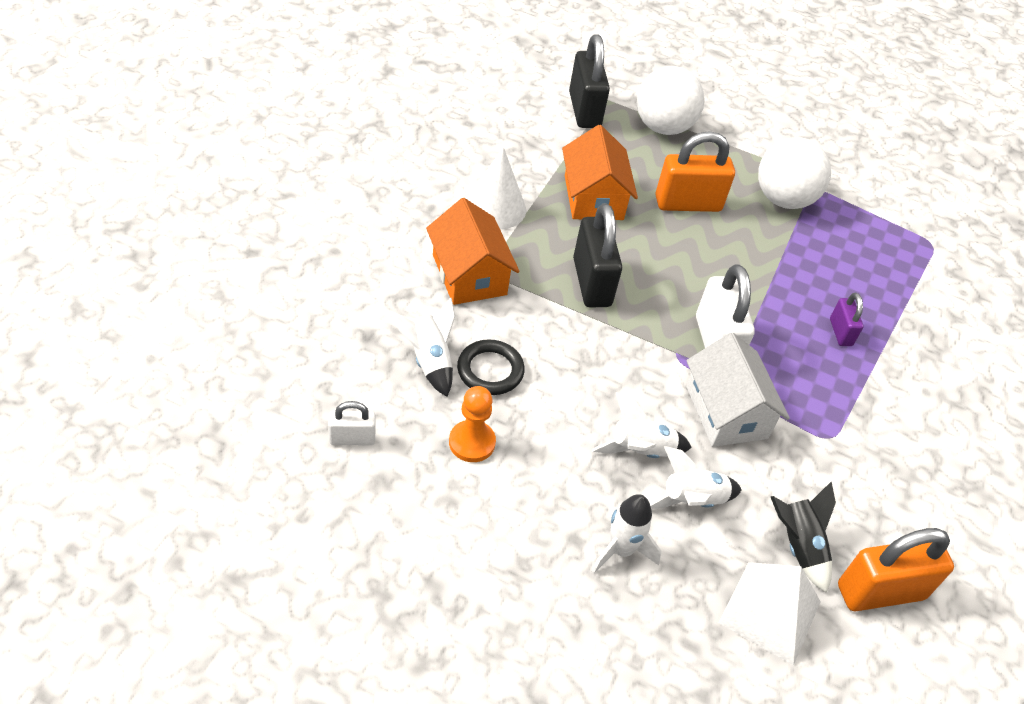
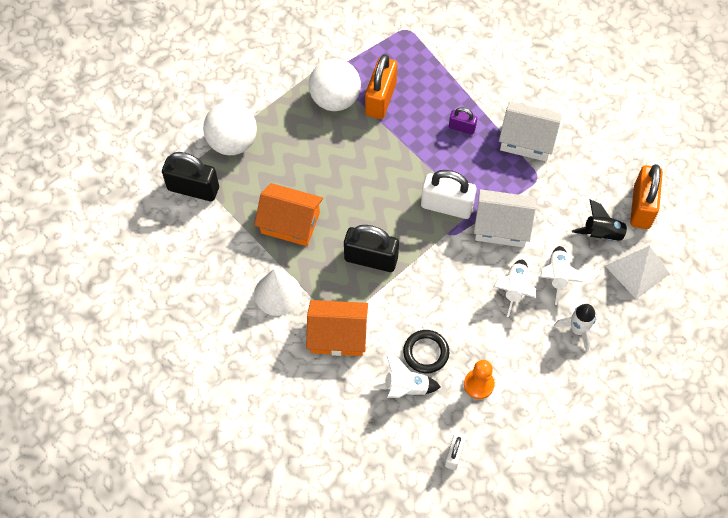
camera: 60 degrees left, 15 degrees up
(688, 204) = (318, 163): orange padlock -> orange padlock (380, 99)
(878, 411) = (527, 140): none -> white house

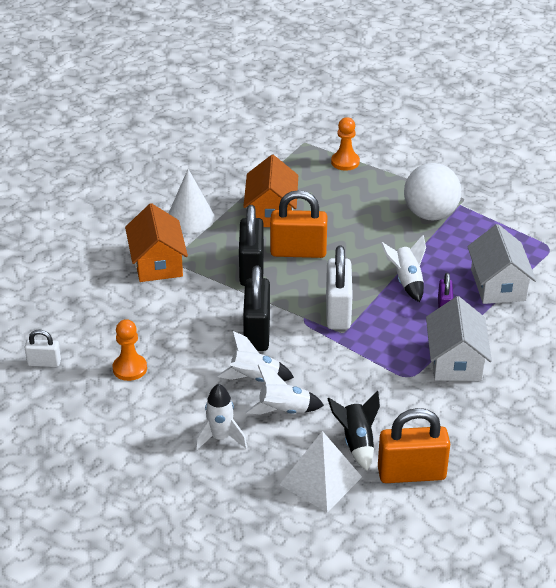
camera: 75 degrees right, 25 degrees down
(193, 189) = (283, 150): black padlock -> black padlock (257, 332)
(232, 142) = (345, 162): white ball -> orange pawn
(380, 99) = (448, 244): orange padlock -> orange padlock (298, 252)
(406, 388) = (112, 317): white rocket -> white rocket (406, 281)
(426, 352) = (156, 324): black ring -> none
(501, 226) = (330, 357): white house -> white house (498, 285)

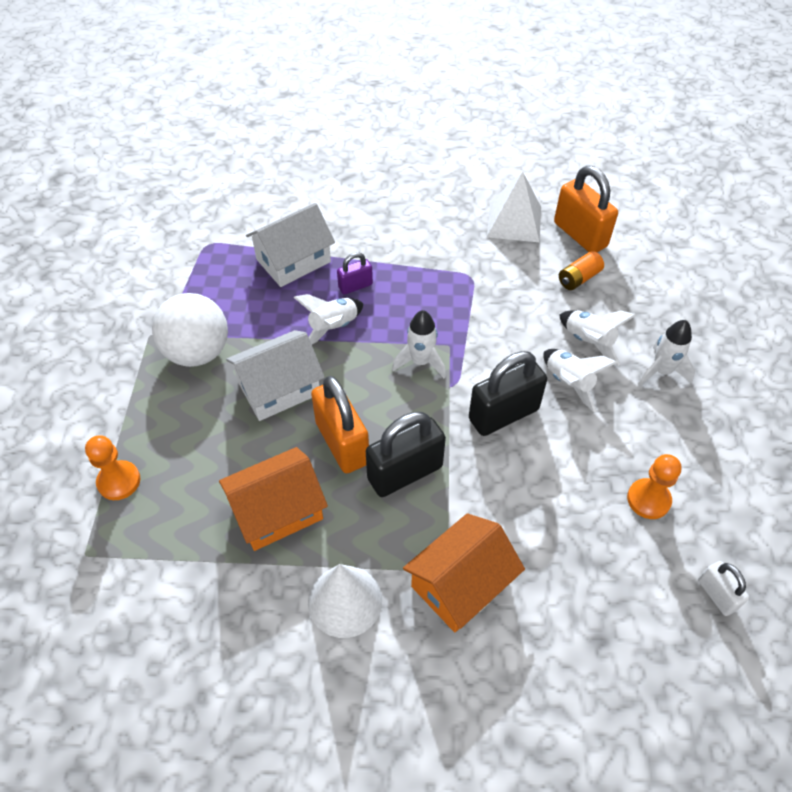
camera: 120 degrees left, 15 degrees up
(320, 480) = (639, 283): white pyramid -> white pyramid (514, 221)
(338, 312) = (420, 362): white padlock -> white rocket
(356, 442) = (578, 278): black rocket -> orange battery
(455, 360) = (425, 254): white house -> white house (279, 388)

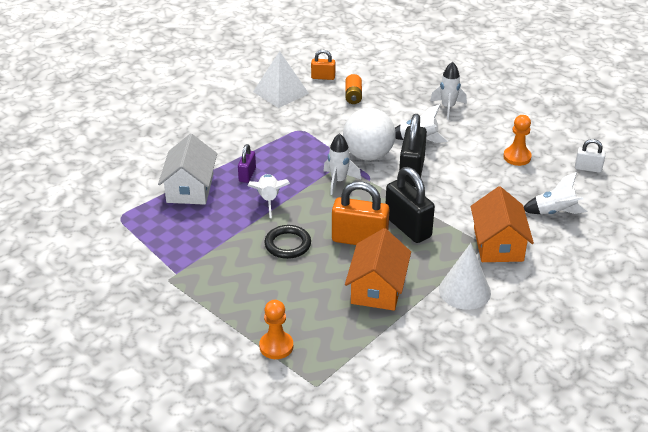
camera: 50 degrees left, 15 degrees down
(198, 352) = (213, 265): white ball -> white ball (368, 155)
(279, 388) = (287, 244): white house -> black ring
(405, 473) = (408, 227): black padlock -> black padlock turned 45 degrees counterclockwise
(580, 235) = (323, 77): orange padlock -> orange padlock, size x0.53
(588, 342) = (400, 118): white rocket -> white rocket (554, 212)

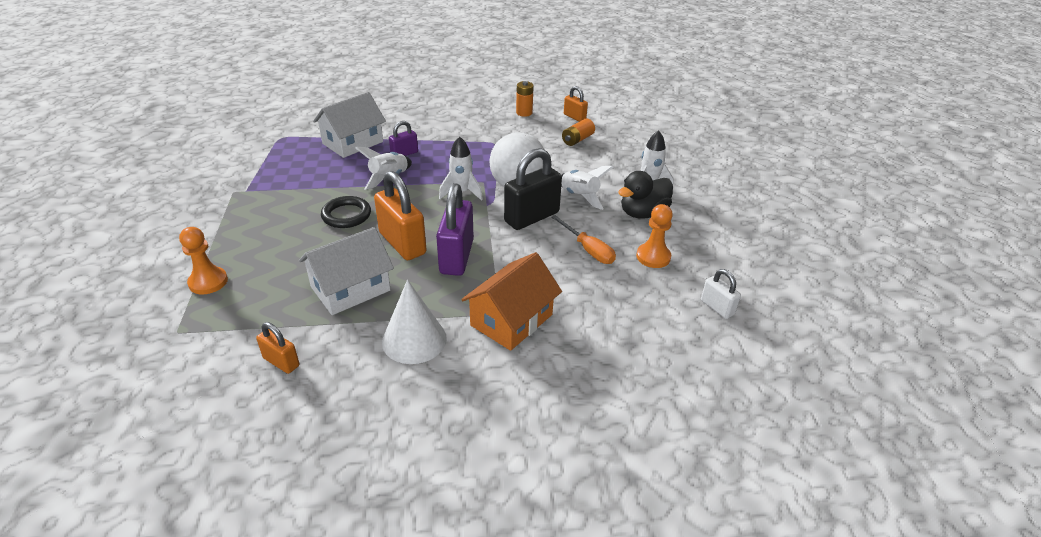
camera: 40 degrees right, 0 degrees up
(280, 92) = (524, 113): white pyramid -> orange battery
(377, 288) = (350, 288): orange house -> white house
(408, 227) = (456, 257): black padlock -> purple padlock
(412, 354) = (281, 362): none -> orange padlock
(472, 130) = (643, 213): none -> black duck
(476, 174) = (588, 250): none -> orange screwdriver
(554, 212) = (614, 326): white rocket -> none

